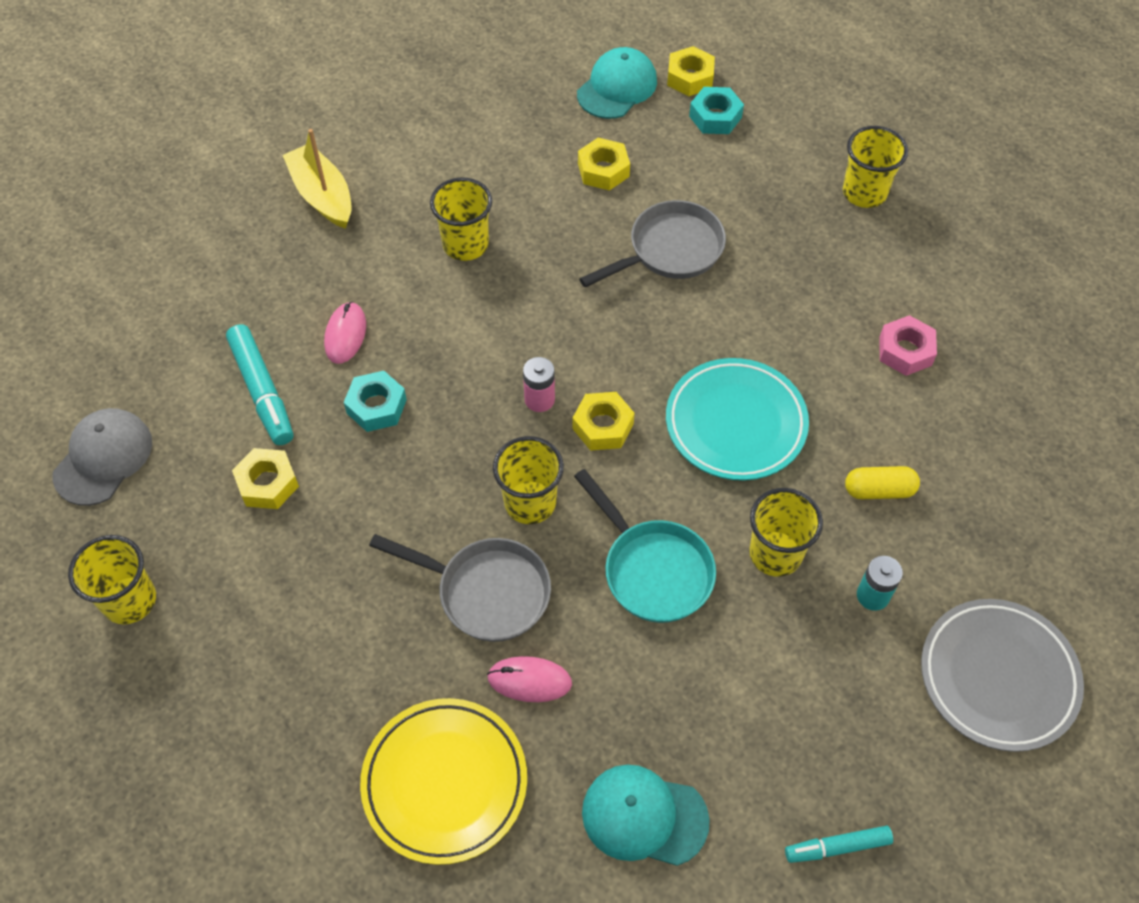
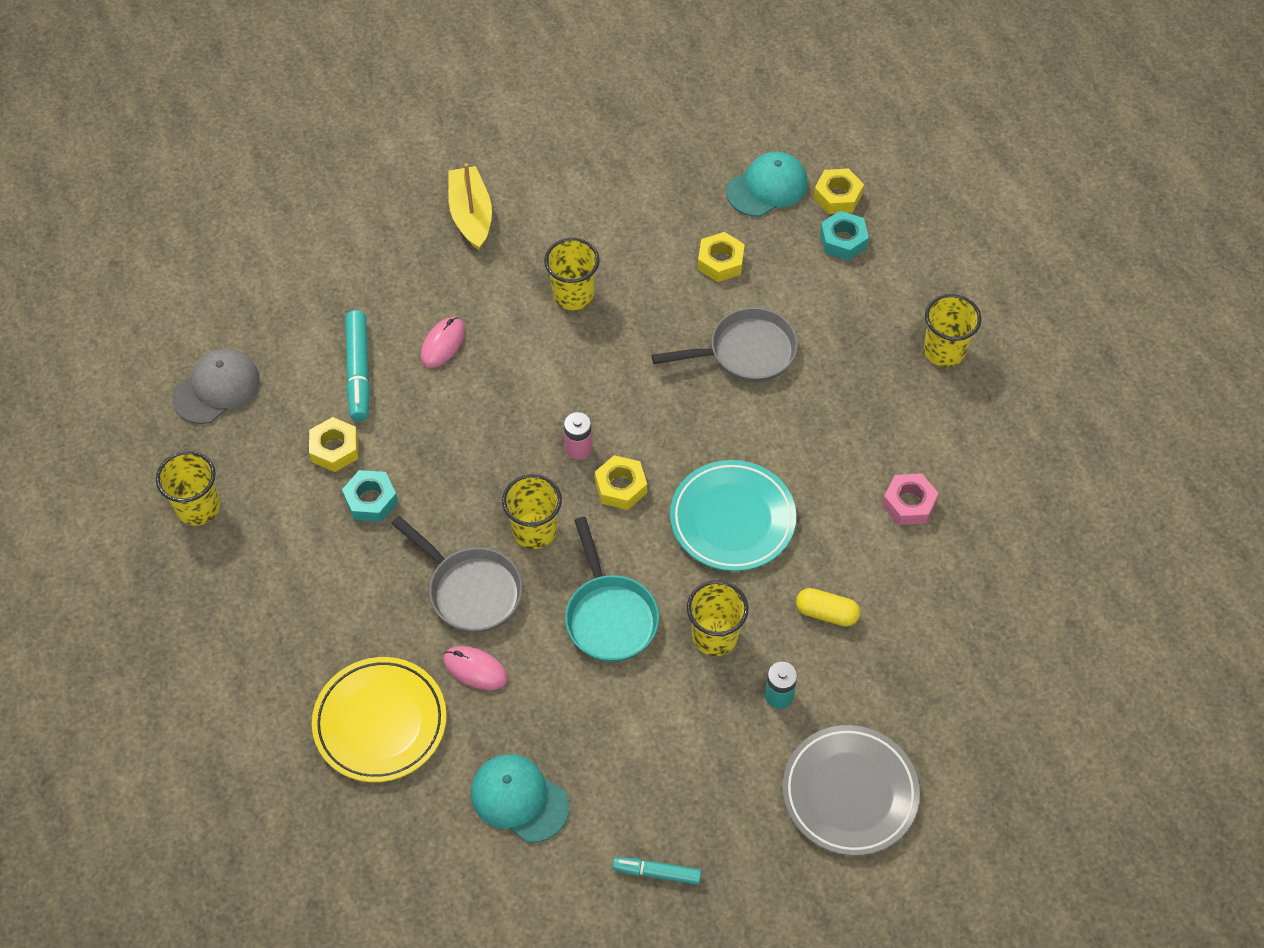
camera: 20 degrees right, 0 degrees up
(376, 406) = (444, 412): turquoise nut -> turquoise nut (371, 500)

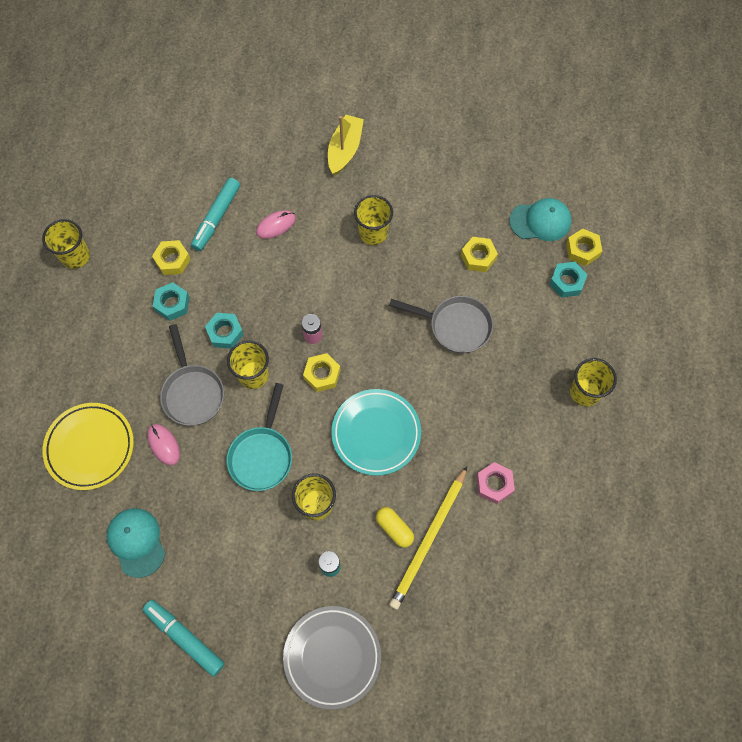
camera: 30 degrees right, 10 degrees up
(216, 388) = (131, 187): grey cap -> none
(464, 500) = (225, 333): none -> turquoise nut
(657, 872) = (185, 637): turquoise marker -> turquoise marker, size x1.61
(874, 603) = (429, 539): none -> yellow pencil

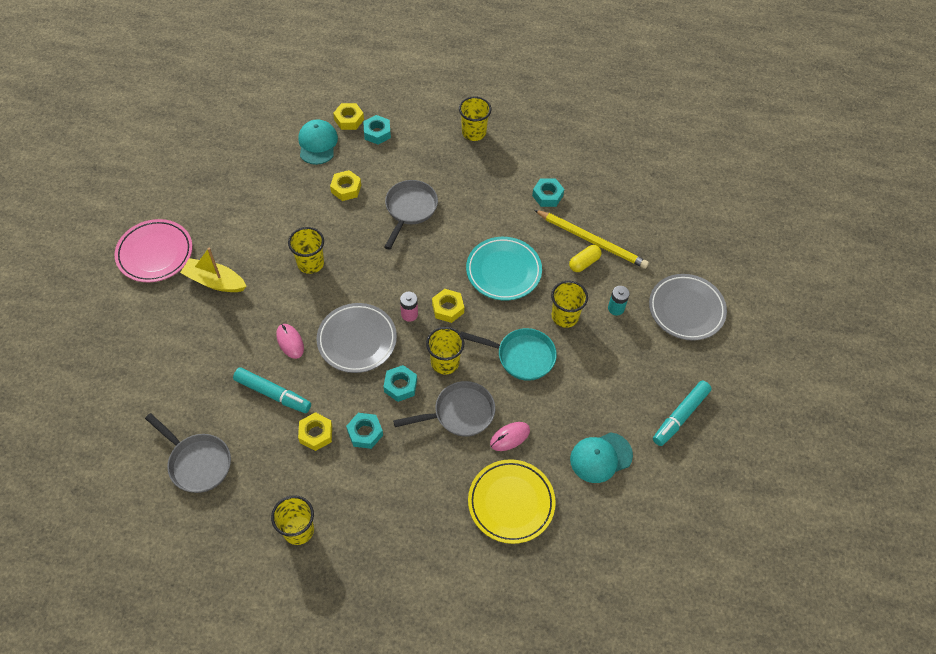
camera: 90 degrees left, 10 degrees down
(146, 166) = (197, 462): none -> grey pan
(279, 287) = (357, 340): none -> grey plate
(375, 94) = (155, 253): none -> pink plate
(494, 484) = (547, 195): pink nut -> turquoise nut

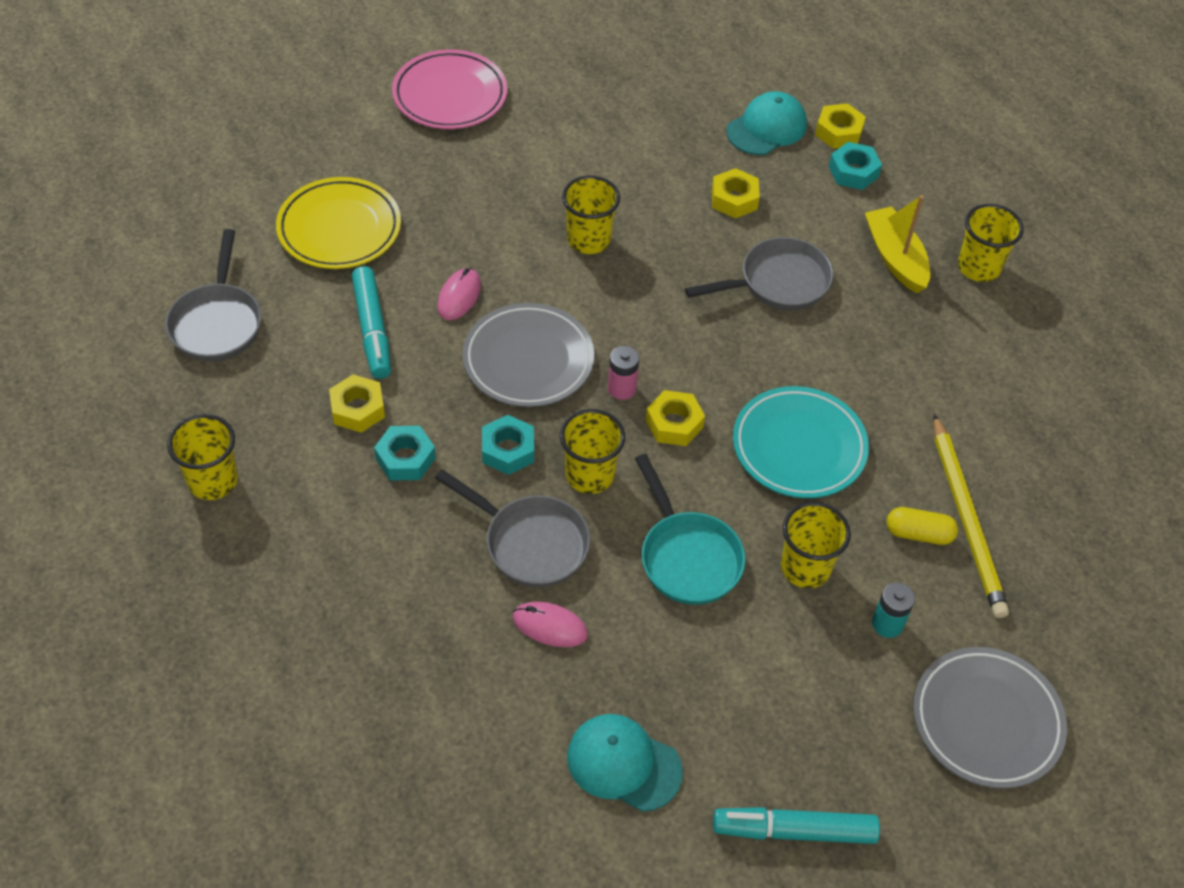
camera: 50 degrees right, 5 degrees down
(215, 281) = (468, 171): yellow boat -> yellow boat (895, 258)
(511, 503) = (452, 694): yellow plate -> yellow plate (339, 229)
(547, 195) = (978, 417): turquoise nut -> none

